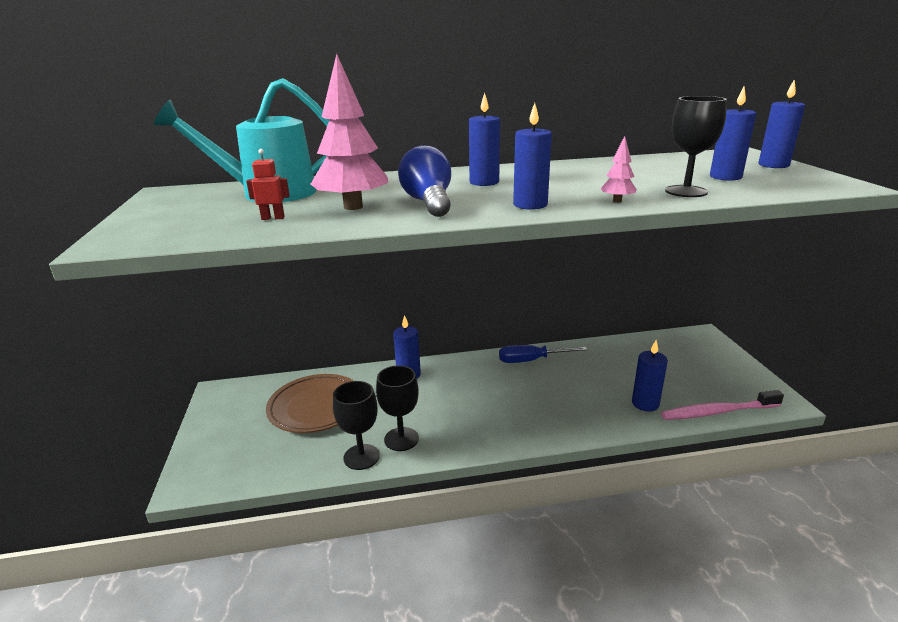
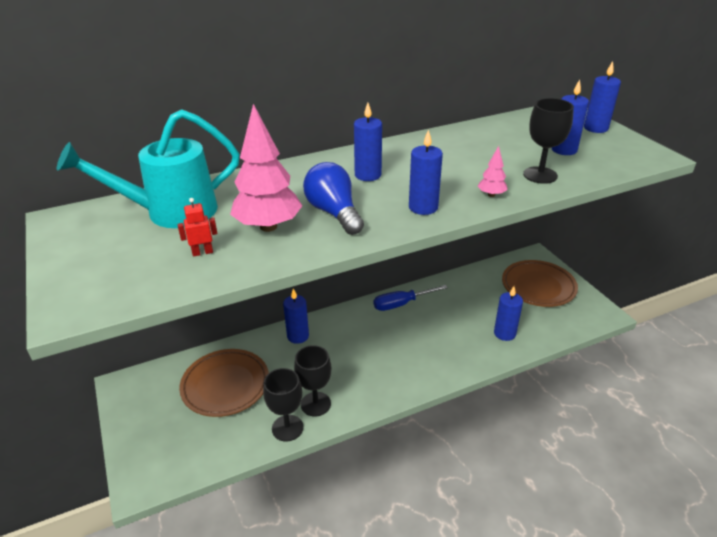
camera: 15 degrees left, 10 degrees up
(700, 364) = (538, 286): none -> brown plate
(717, 412) = (560, 332): pink toothbrush -> none

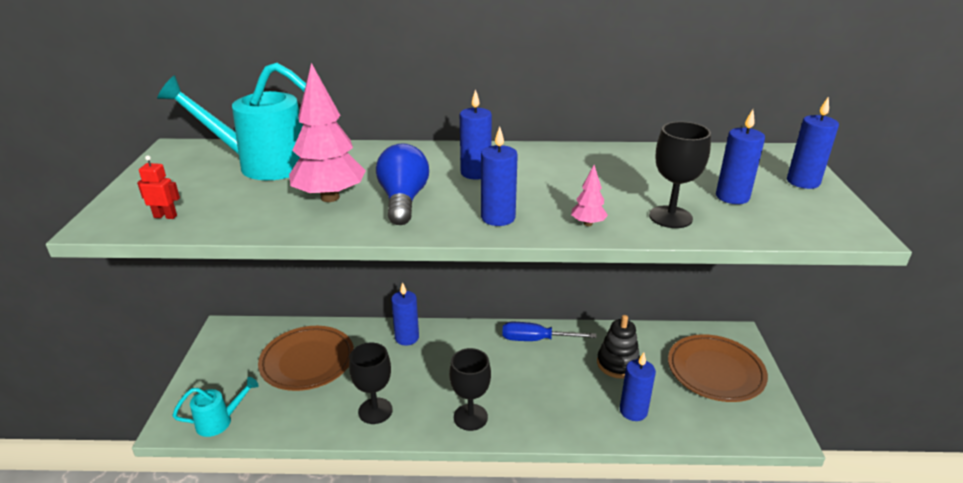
camera: 25 degrees right, 5 degrees down
(183, 465) = (219, 421): none -> turquoise watering can
(202, 252) = (251, 205): red robot -> red robot (165, 216)
(287, 428) = (332, 424): black goblet -> black goblet (470, 417)
(471, 303) = (617, 364): none -> black stacking toy

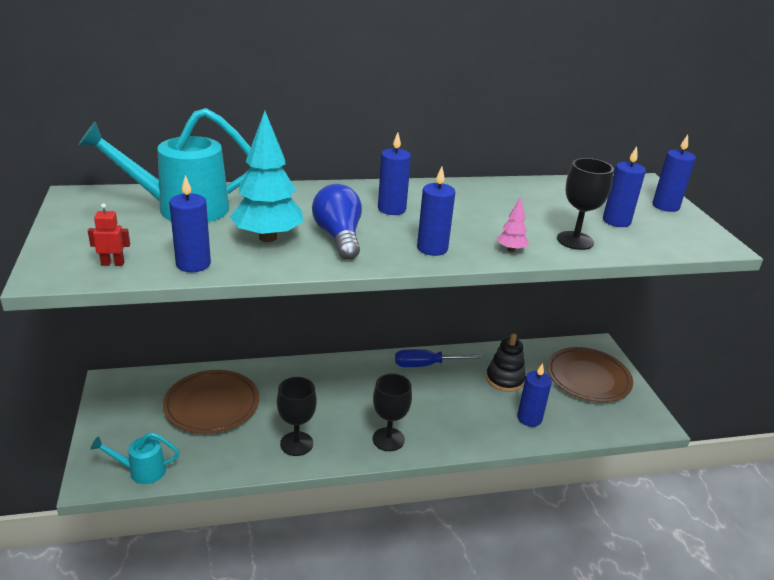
camera: 15 degrees left, 0 degrees up
(219, 421) = (142, 471): turquoise watering can -> turquoise watering can turned 150 degrees counterclockwise
(330, 197) = (268, 237): pink tree -> turquoise tree
(407, 338) = (303, 374): blue candle -> blue candle (193, 264)

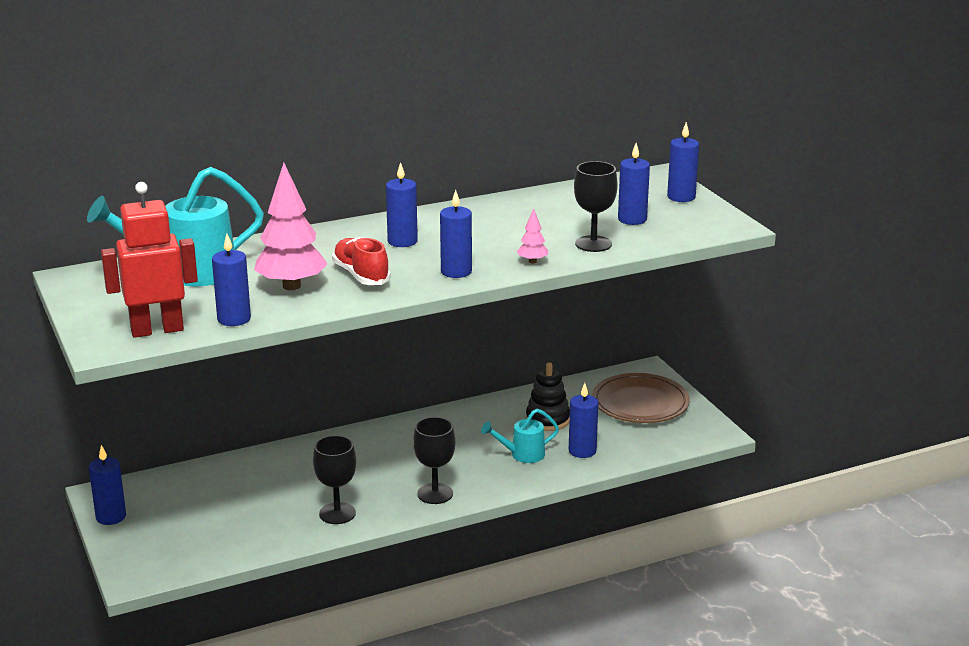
camera: 10 degrees left, 5 degrees down
(107, 407) = (111, 517): none -> blue candle
(113, 263) = (157, 330): red robot -> red robot, size x2.43
(142, 471) = (181, 563): turquoise watering can -> turquoise watering can (522, 455)
(212, 405) = (228, 496): brown plate -> none
(268, 237) = (291, 286): turquoise tree -> pink tree
(339, 237) = (361, 275): blue light bulb -> red shoe
(426, 365) = (456, 420): blue screwdriver -> none

